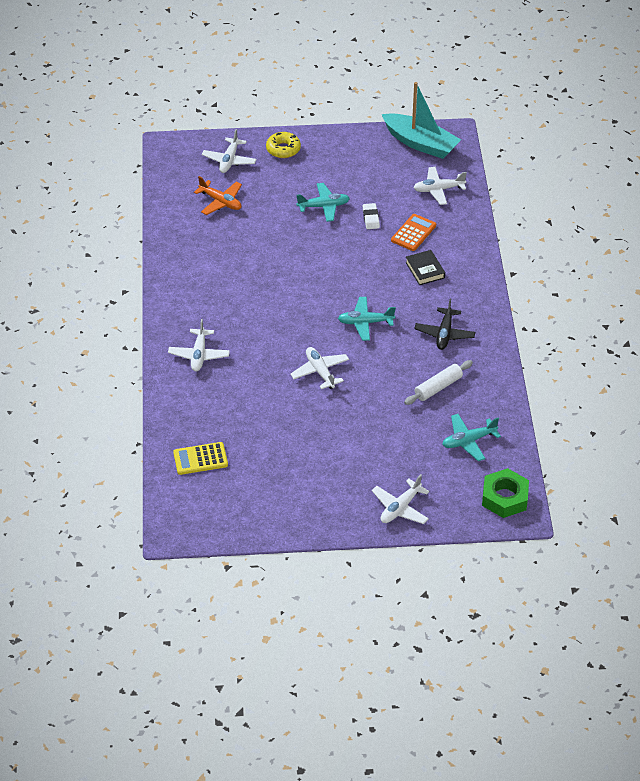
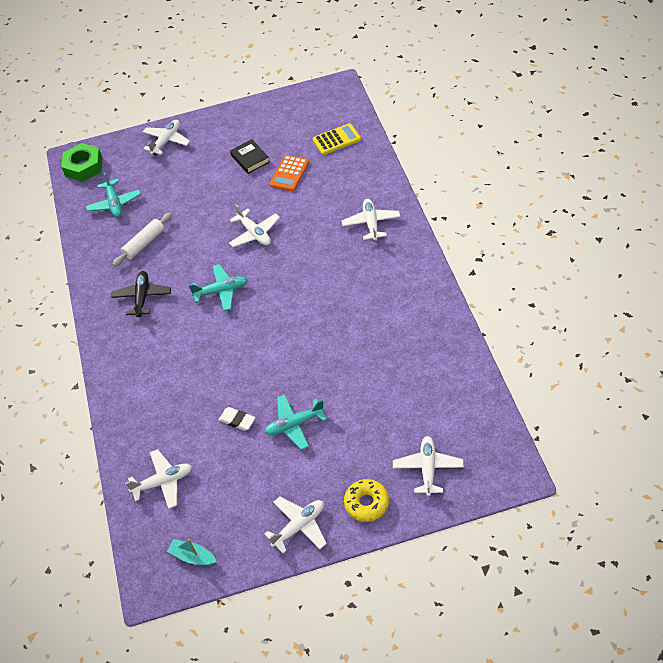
camera: 175 degrees right, 5 degrees up
(220, 202) = (415, 403): orange plane -> none
(337, 145) = (299, 526): none -> white plane
(371, 218) = (237, 420): white eraser -> white eraser turned 45 degrees counterclockwise
(413, 233) = (186, 411): orange calculator -> orange calculator (289, 173)
(420, 143) = (192, 556): turquoise boat -> turquoise boat, size x0.46
(425, 270) = (168, 365): black book -> black book (250, 159)
(468, 441) = (114, 203): turquoise plane -> turquoise plane turned 105 degrees clockwise

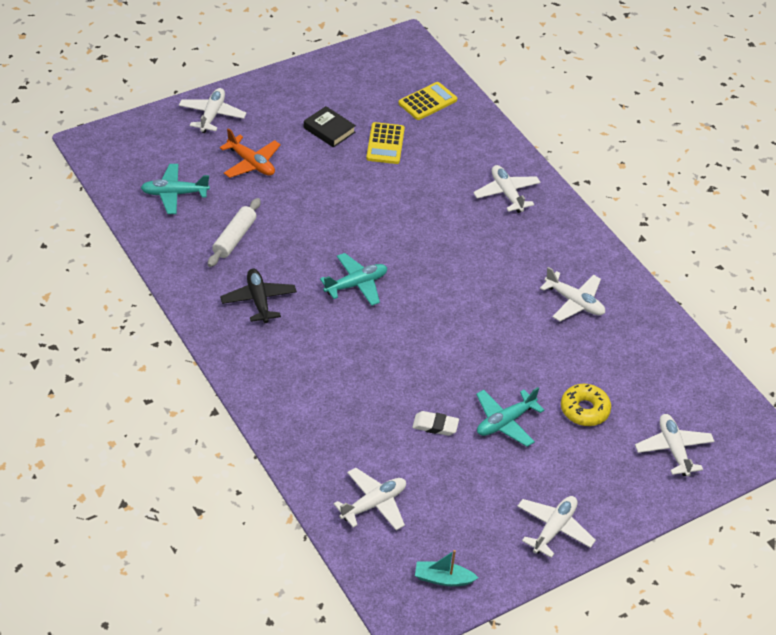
camera: 25 degrees left, 5 degrees down
(84, 167) = (113, 152): green nut -> none
(114, 203) = (174, 194): turquoise plane -> turquoise plane turned 120 degrees clockwise
(180, 182) = (251, 163): none -> orange plane
(254, 233) = (370, 215): white plane -> white plane (574, 302)
(289, 173) = (385, 144): orange calculator -> yellow calculator
(366, 503) = (620, 494): yellow donut -> yellow donut (584, 410)

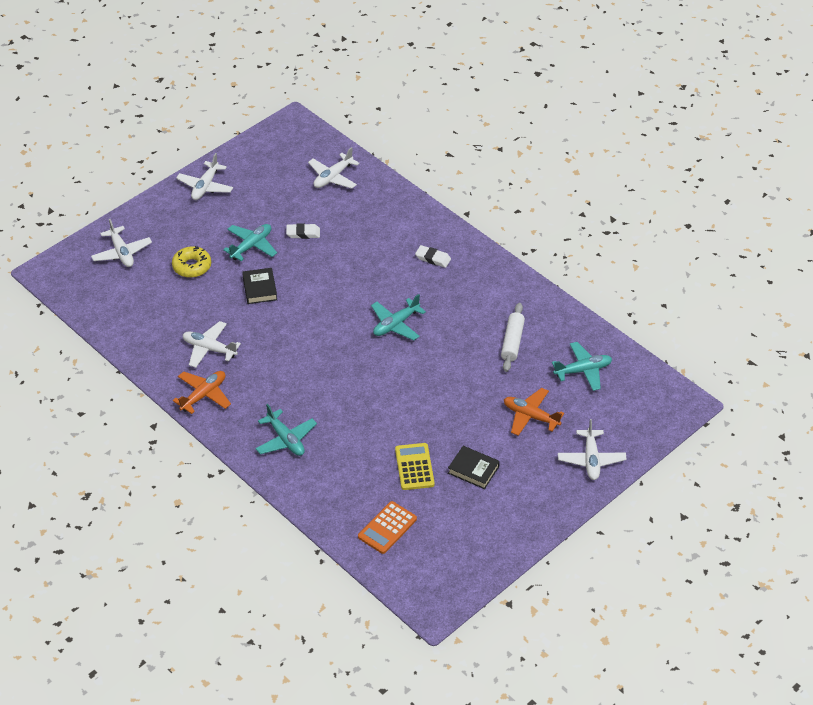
camera: 170 degrees right, 0 degrees up
(258, 300) = (469, 295): black plane -> none
(283, 355) = (433, 258): none -> white eraser
(427, 102) = (387, 528): yellow calculator -> orange calculator
(443, 579) = (275, 146): turquoise boat -> none
(504, 362) = (259, 288): none -> black book
(506, 193) = (286, 439): white plane -> turquoise plane
(586, 254) = (203, 395): none -> orange plane

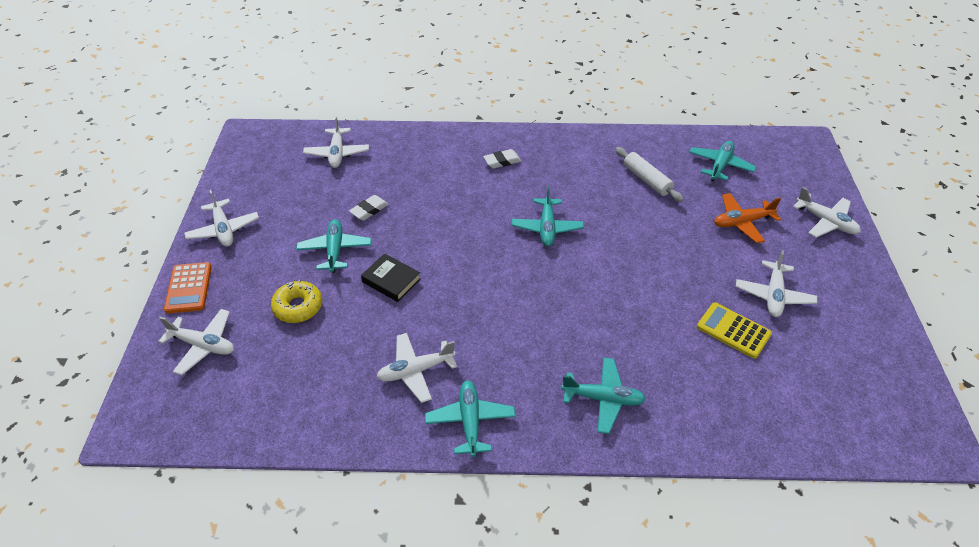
camera: 45 degrees left, 0 degrees up
(203, 395) = (470, 421): orange plane -> turquoise plane
(387, 528) = (798, 404): orange calculator -> orange calculator (189, 288)
(473, 470) = (773, 295): black book -> white plane

